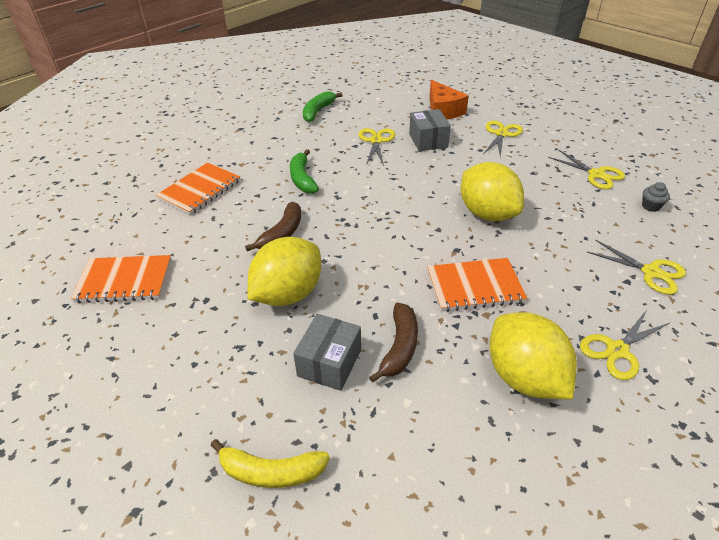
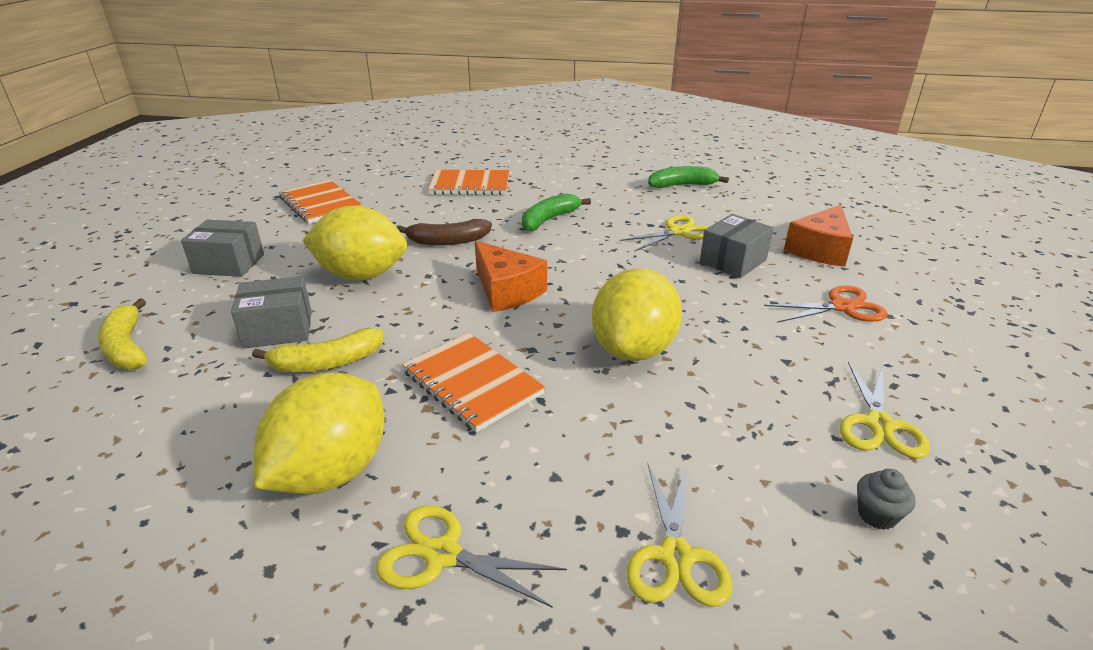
camera: 55 degrees right, 10 degrees down
(179, 370) = (229, 264): none -> grey box
(380, 233) = (506, 291): none -> orange cheese
(399, 347) = (327, 363): brown banana -> yellow banana
(501, 134) = (842, 307): yellow scissors -> orange scissors

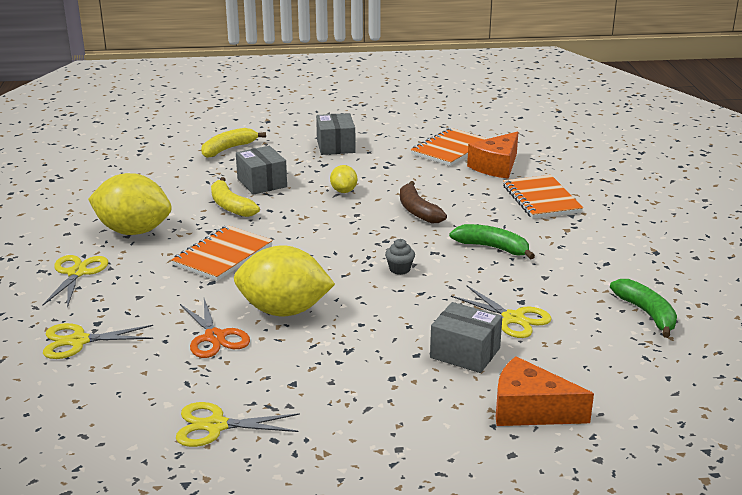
camera: 75 degrees right, 5 degrees down
(361, 275) = (343, 191): yellow lemon -> yellow lemon, size x0.48
(506, 291) = (348, 248): orange cheese -> orange cheese (496, 166)
(842, 307) = (401, 418): orange scissors -> orange scissors (214, 337)
(877, 515) = (117, 416): grey cupcake -> grey cupcake (399, 269)

